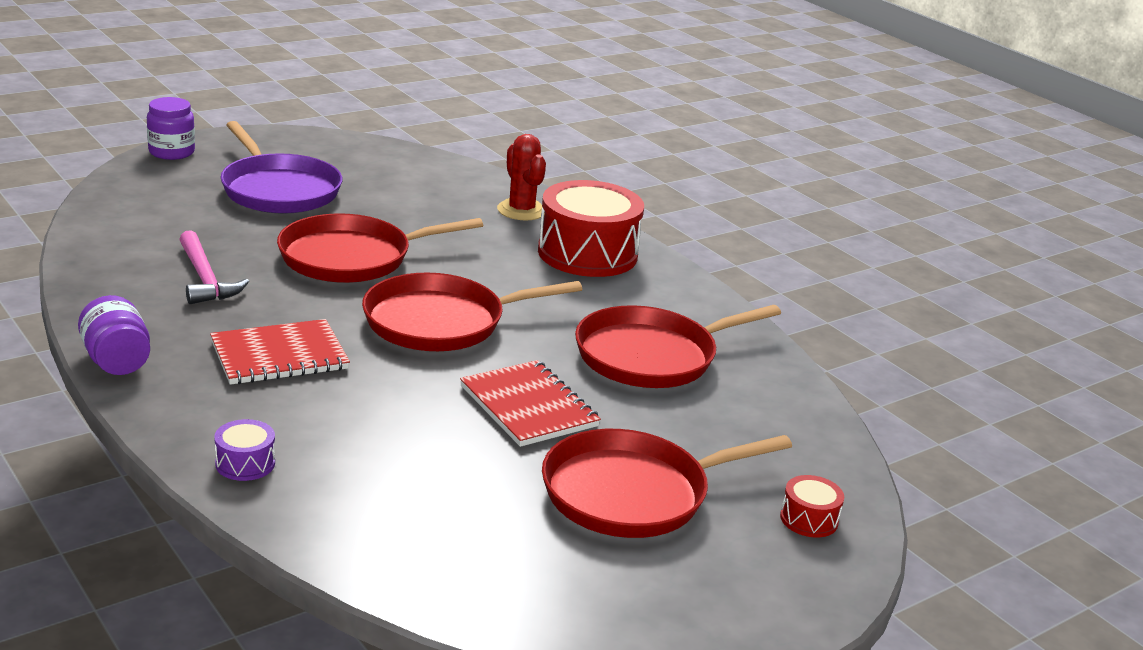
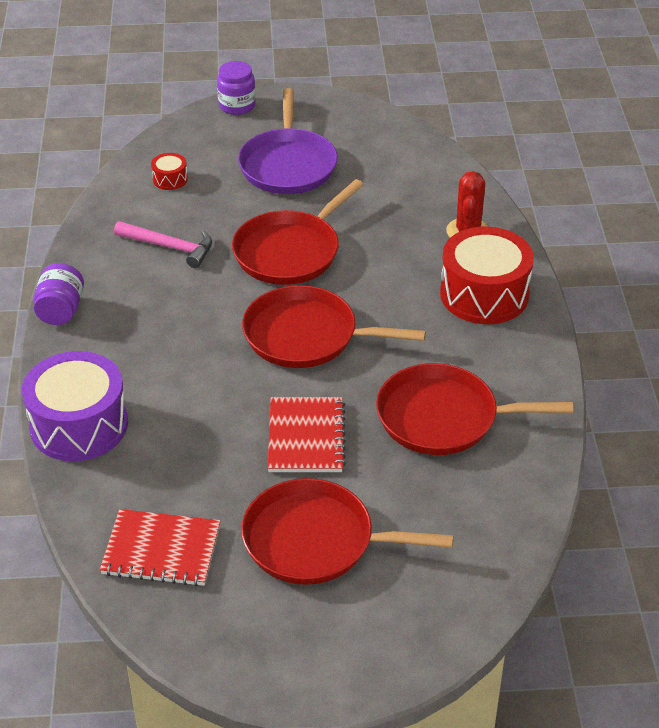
camera: 35 degrees right, 15 degrees up
(205, 279) = (170, 247): pink hammer -> pink hammer turned 75 degrees counterclockwise
(245, 463) = (79, 425): purple drum -> purple drum, size x2.32
(279, 355) = (168, 336): red notebook -> red notebook (161, 550)
(352, 257) = (290, 251): red pan -> red pan turned 60 degrees counterclockwise
(809, 519) = (427, 611): red drum -> red drum (170, 179)

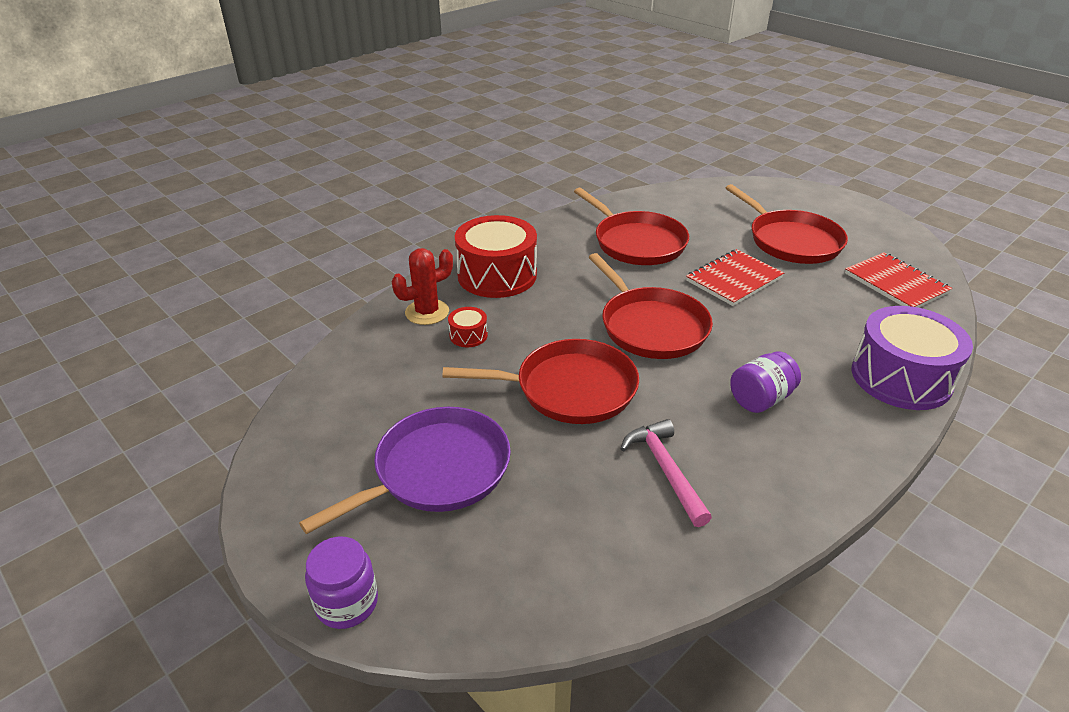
camera: 130 degrees left, 5 degrees down
(61, 310) = (842, 482): purple jar -> purple jar (760, 399)
(170, 179) = (566, 554): red drum -> red drum (468, 335)

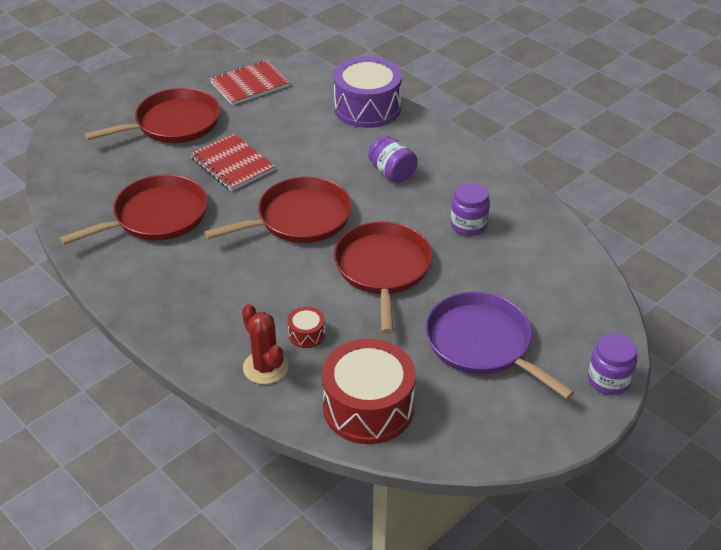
camera: 90 degrees left, 5 degrees up
(497, 275) = (202, 317): red drum -> red drum (368, 407)
(665, 470) = (468, 225): pink hammer -> purple jar

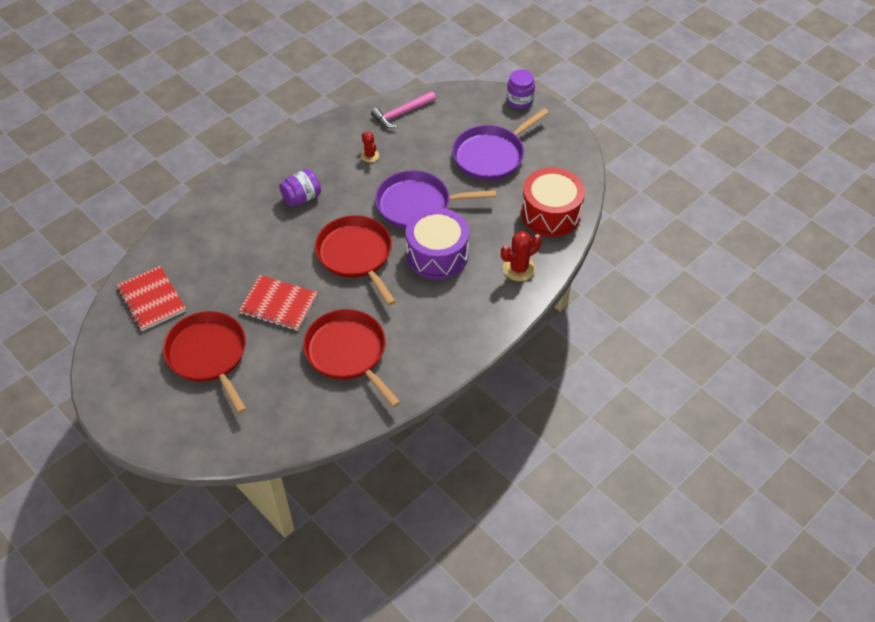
camera: 90 degrees left, 10 degrees up
(232, 164) = (279, 304): red notebook -> red notebook turned 60 degrees clockwise
(306, 334) = (485, 247): red drum -> none
(367, 108) = (206, 213): purple drum -> purple drum (437, 255)
(383, 269) = (417, 204): red pan -> purple pan
(468, 225) = (370, 156): purple jar -> red cactus
(553, 253) = (402, 113): none -> pink hammer

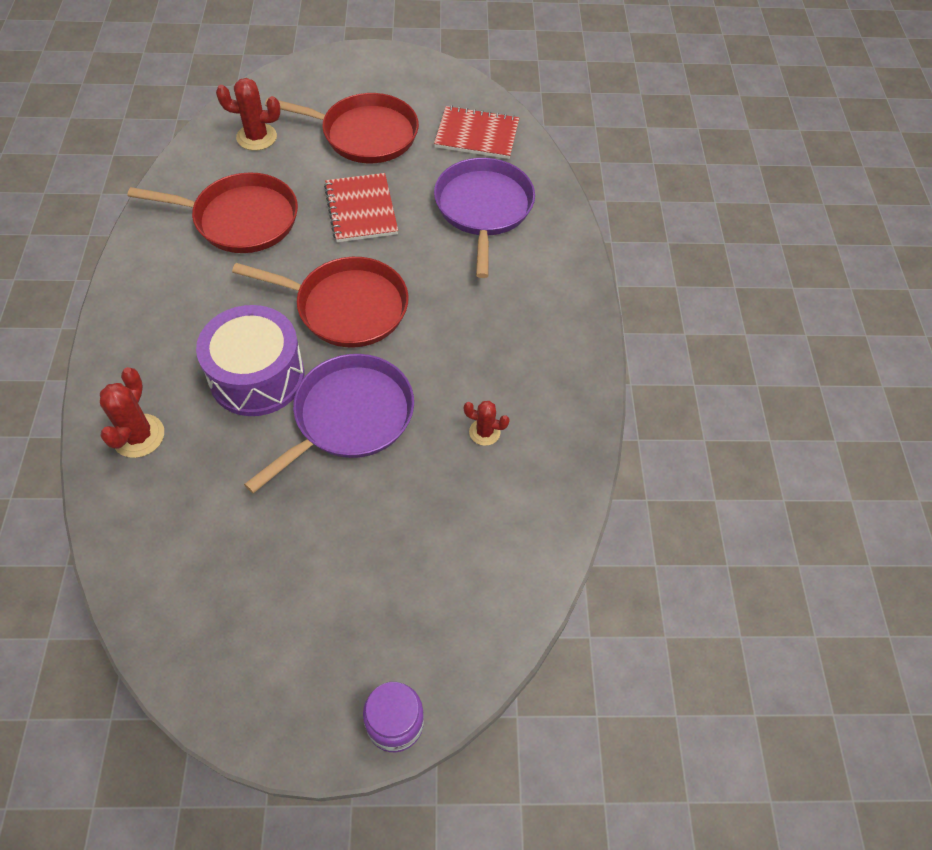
camera: 130 degrees right, 5 degrees up
(271, 409) = (256, 137): none -> red cactus
(279, 304) = (361, 209): red notebook -> red notebook turned 75 degrees counterclockwise
(301, 197) = (486, 319): purple jar -> none
(402, 113) = (527, 531): pink hammer -> none
(491, 155) = (333, 573): purple pan -> purple pan (483, 209)
(551, 213) = (162, 549): red drum -> none

